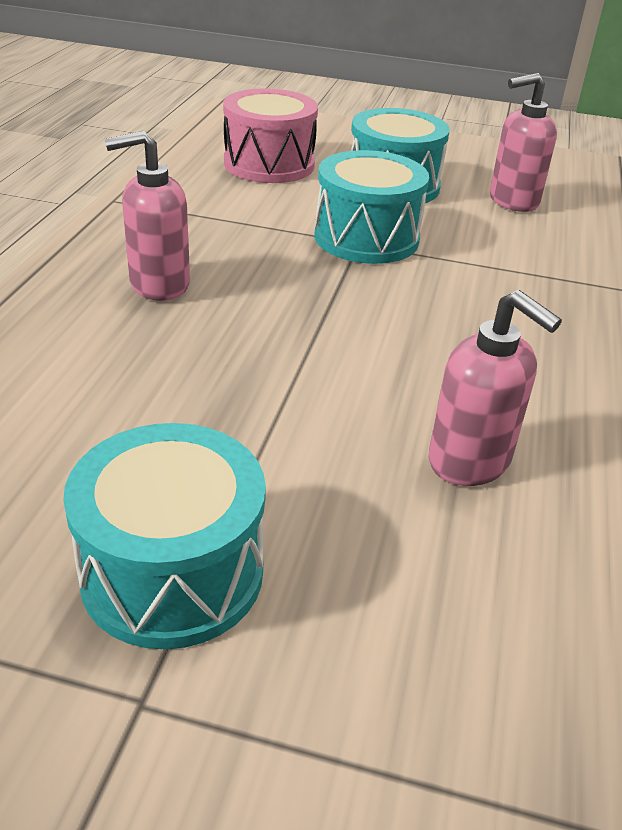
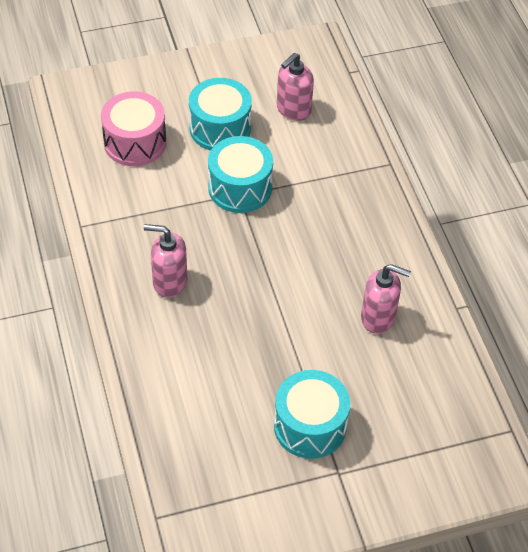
camera: 30 degrees left, 15 degrees up
(159, 284) = (169, 282): pink soap dispenser -> pink soap dispenser turned 60 degrees clockwise

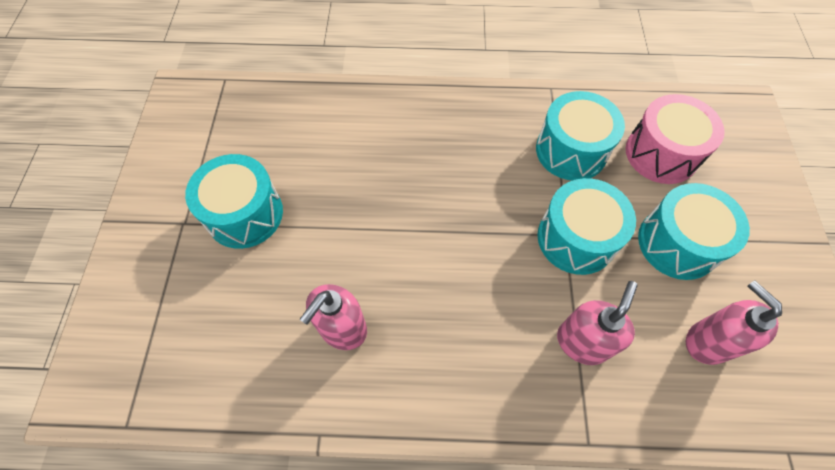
camera: 110 degrees right, 10 degrees up
(152, 202) = (571, 151): none -> turquoise drum
(169, 282) = (461, 141): pink soap dispenser -> pink soap dispenser (582, 342)

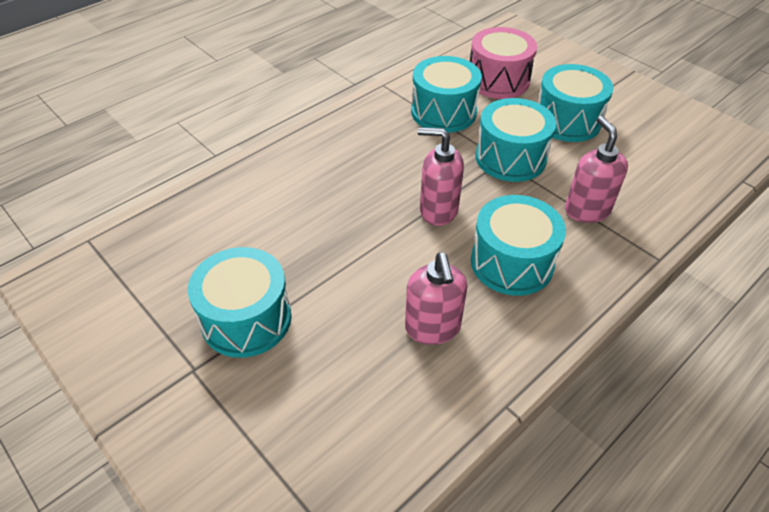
camera: 45 degrees left, 15 degrees down
(460, 331) = (512, 263): none -> turquoise drum
(707, 342) = (644, 158): pink soap dispenser -> pink soap dispenser (438, 210)

